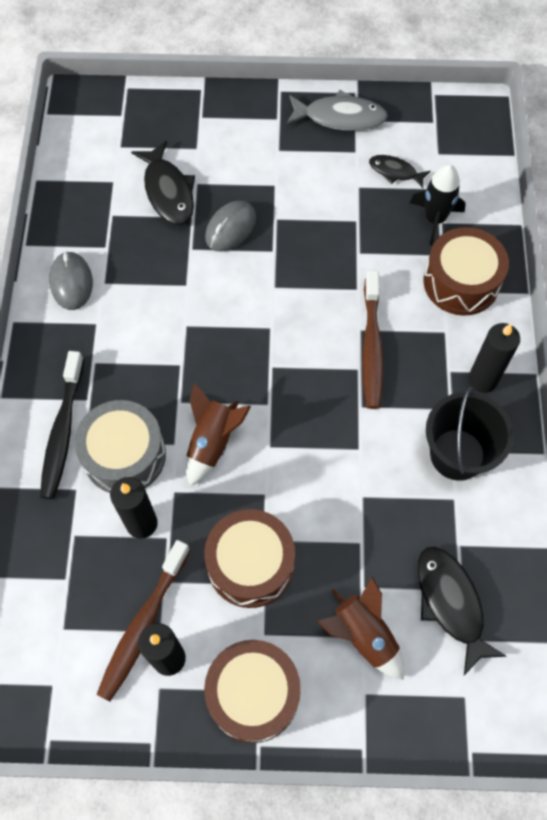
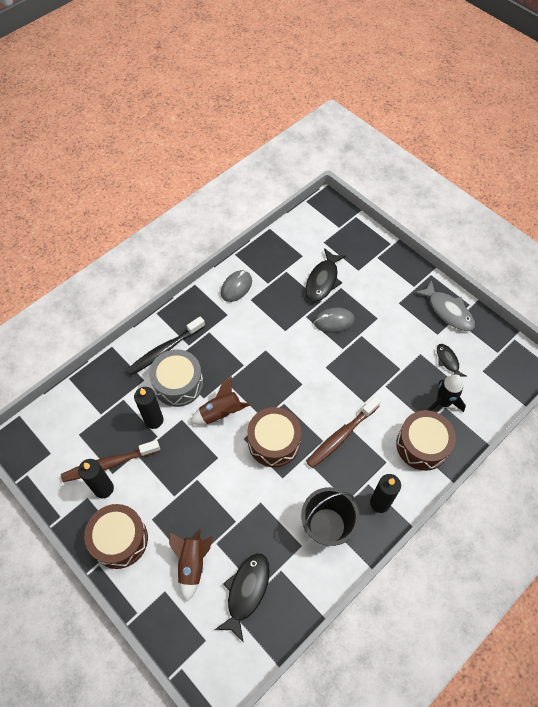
camera: 45 degrees right, 5 degrees down
(250, 564) = (178, 482): brown drum -> brown drum (274, 442)

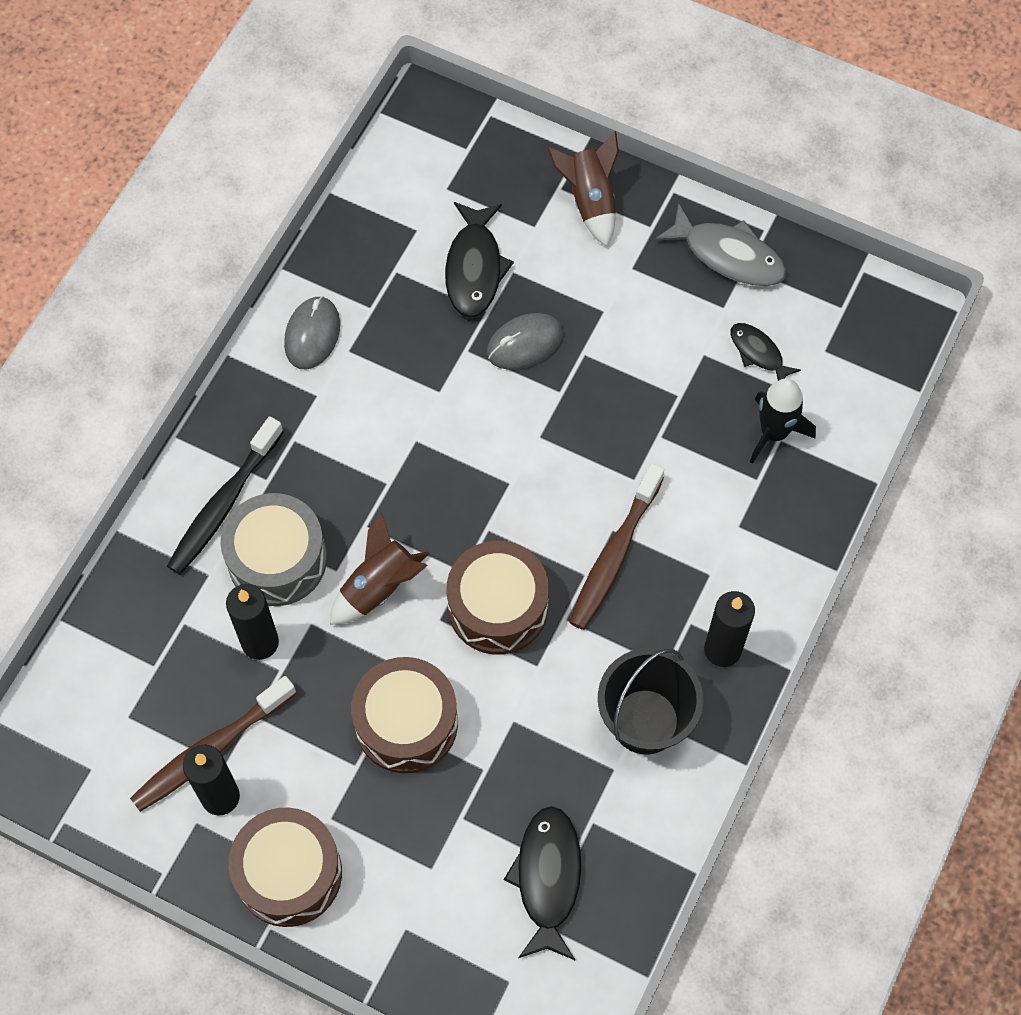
camera: 20 degrees left, 5 degrees up
(192, 564) = (435, 868): brown rocket -> brown rocket (590, 201)
(422, 445) = (762, 523): brown drum -> brown drum (406, 723)

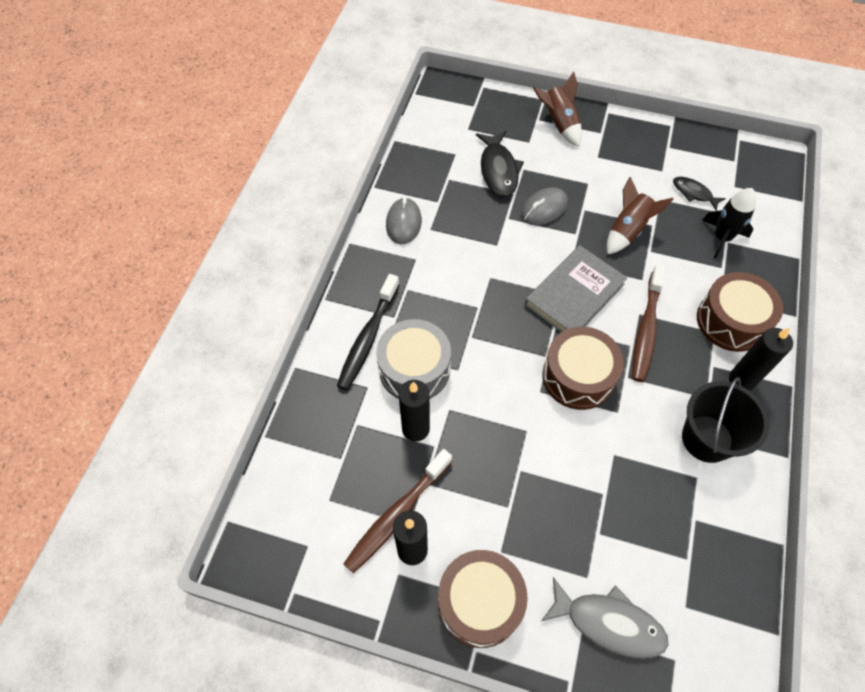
camera: 10 degrees left, 5 degrees down
(379, 587) = (491, 376): brown rocket -> brown rocket (628, 230)
(406, 723) = (537, 469): brown drum -> brown drum (731, 321)
(529, 486) = (574, 294): none -> grey book
(548, 878) = (677, 569): black fish -> none
(728, 255) = (654, 142): grey fish -> grey fish (609, 623)

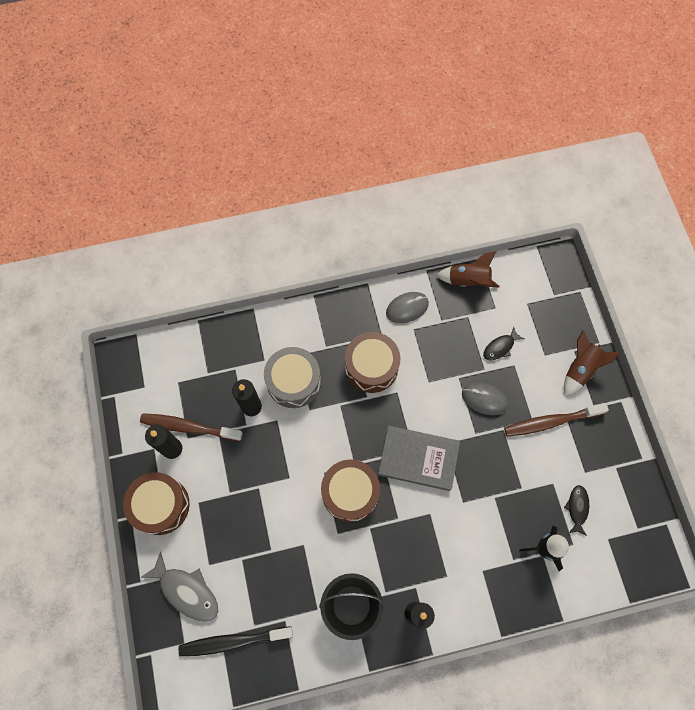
camera: 60 degrees right, 10 degrees up
(368, 338) = (300, 339): black toothbrush -> black toothbrush (233, 641)
(498, 170) = (500, 347): black fish -> black fish, size x0.60
(609, 623) = (186, 591): grey fish -> grey fish turned 45 degrees counterclockwise
(628, 230) = (503, 471): brown rocket -> brown rocket (468, 280)
(646, 329) = (418, 524): brown toothbrush -> brown toothbrush (550, 422)
(731, 321) = (465, 586): brown drum -> brown drum (371, 367)

